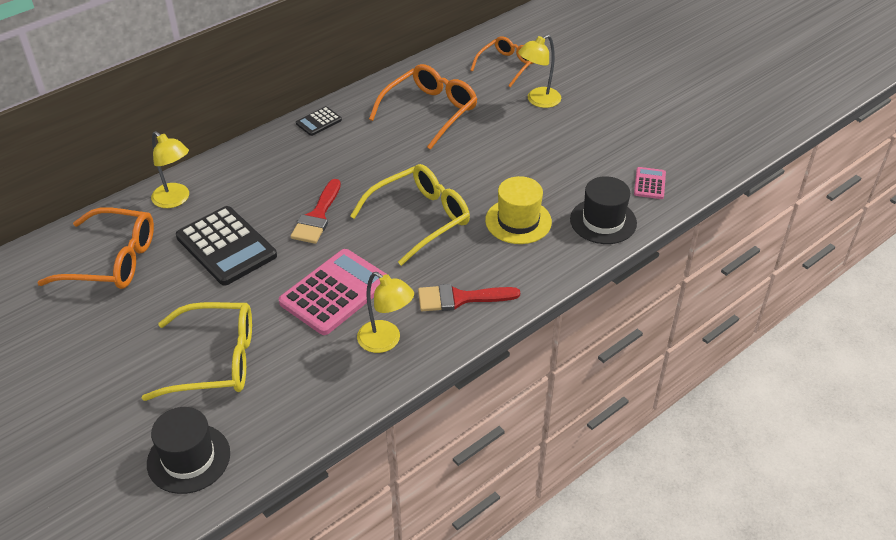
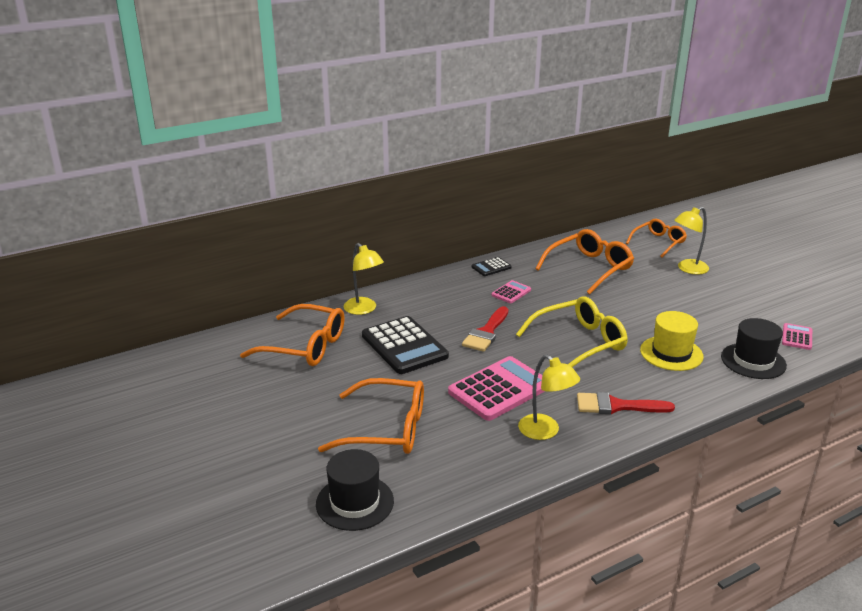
camera: 10 degrees right, 15 degrees down
(214, 361) = (386, 429): yellow glasses -> orange glasses
(343, 156) = (511, 292): none -> pink calculator

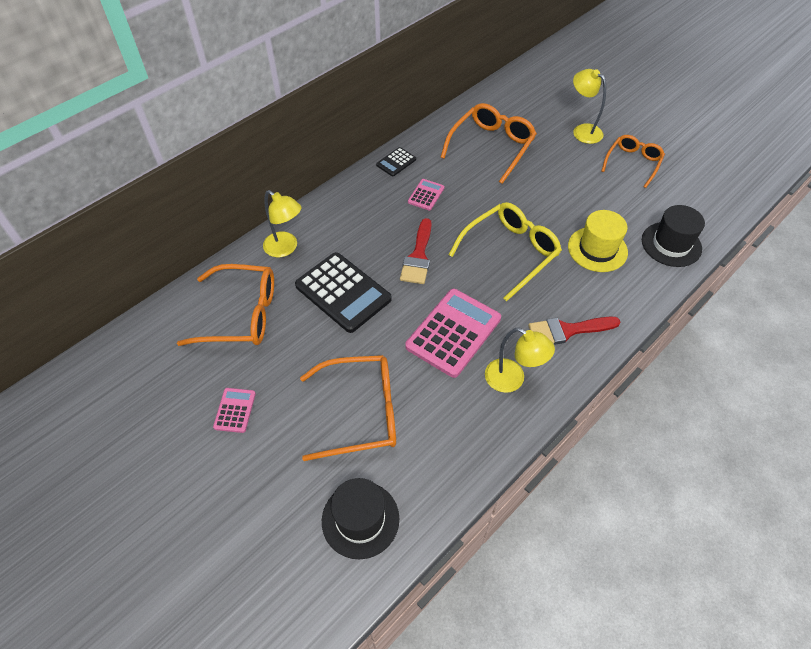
camera: 15 degrees left, 25 degrees up
(658, 243) = (546, 98): orange glasses -> orange glasses (632, 163)
(688, 269) = (582, 130): yellow lamp -> yellow lamp turned 90 degrees clockwise
(797, 337) = (700, 205): pink calculator -> pink calculator (235, 410)

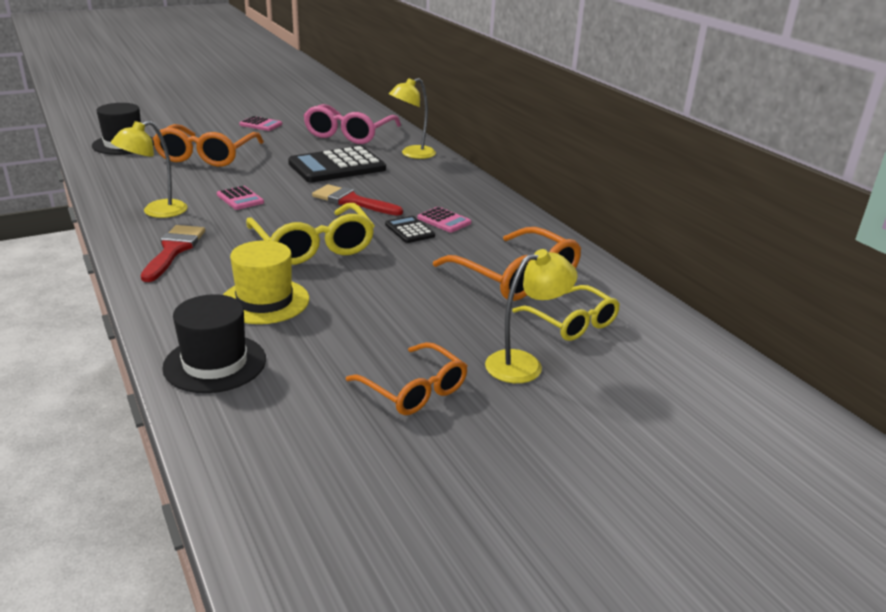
camera: 105 degrees right, 25 degrees down
(240, 314) = (349, 134): orange glasses -> pink glasses
(396, 162) = (512, 215): black calculator -> black calculator (409, 230)
(453, 332) = (240, 199): pink calculator -> pink calculator, size x0.48
(530, 119) = (571, 322): none -> yellow glasses

